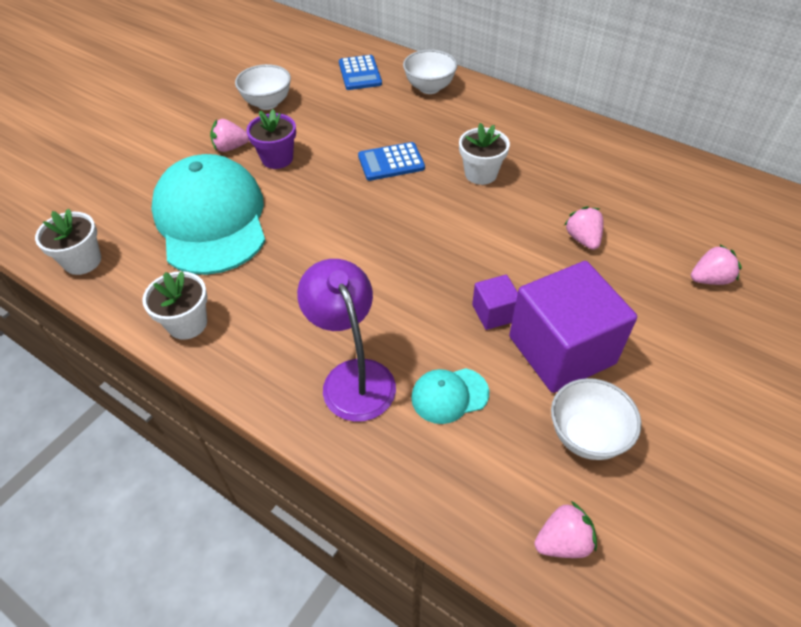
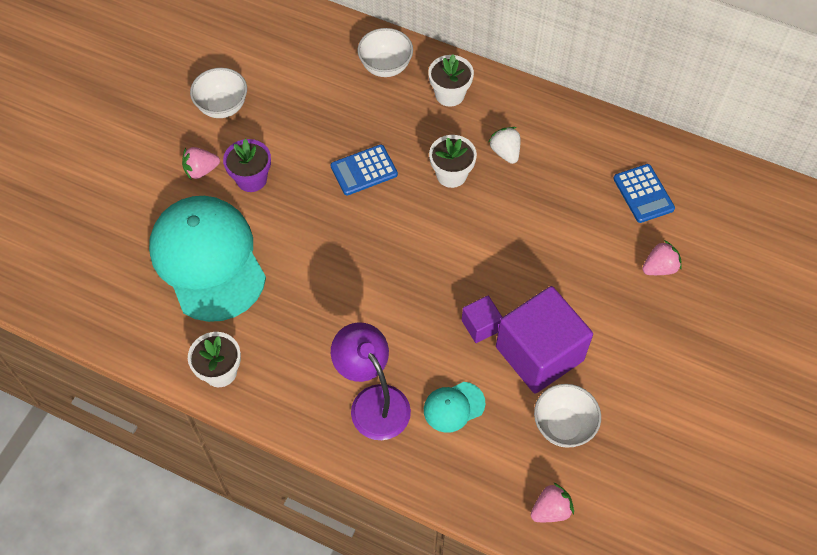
camera: 10 degrees left, 10 degrees up
(82, 261) = (102, 321): white flower pot -> white flower pot (449, 94)
(360, 73) = (310, 54): blue calculator -> blue calculator (643, 194)
(539, 161) = (505, 152): none -> white strawberry
(582, 239) = (550, 239): pink strawberry -> none

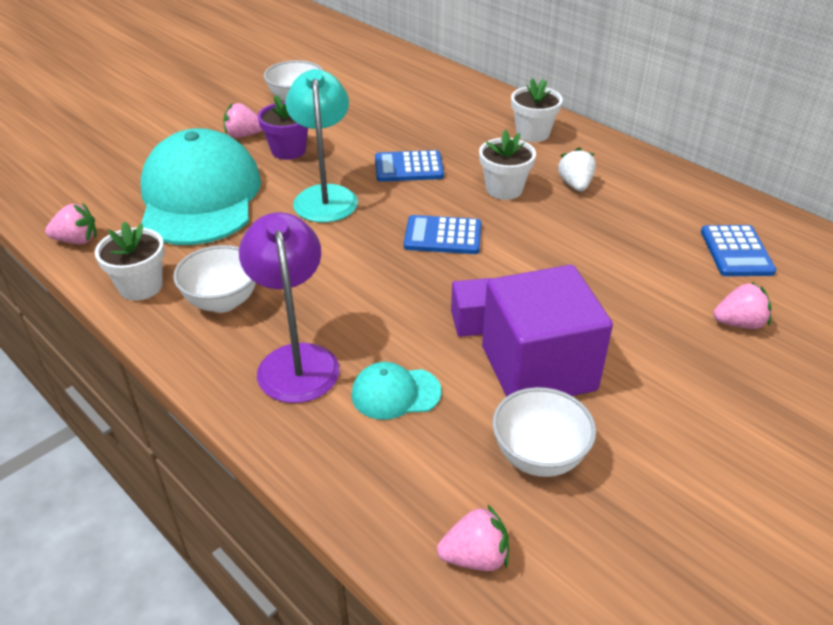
camera: 20 degrees right, 20 degrees down
(137, 341) = (77, 240): none -> pink strawberry
(311, 226) = (325, 196): none -> turquoise lamp
(385, 67) = (475, 104): white bowl -> white bowl (222, 301)
(424, 244) = (443, 236): none -> blue calculator

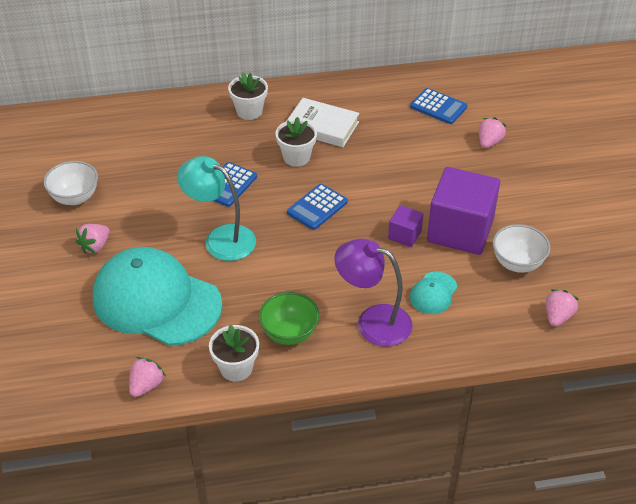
camera: 55 degrees left, 5 degrees up
(222, 301) = (289, 333): white bowl -> green bowl
(288, 150) = (143, 232): purple flower pot -> none
(575, 185) = (322, 126): white strawberry -> white book

